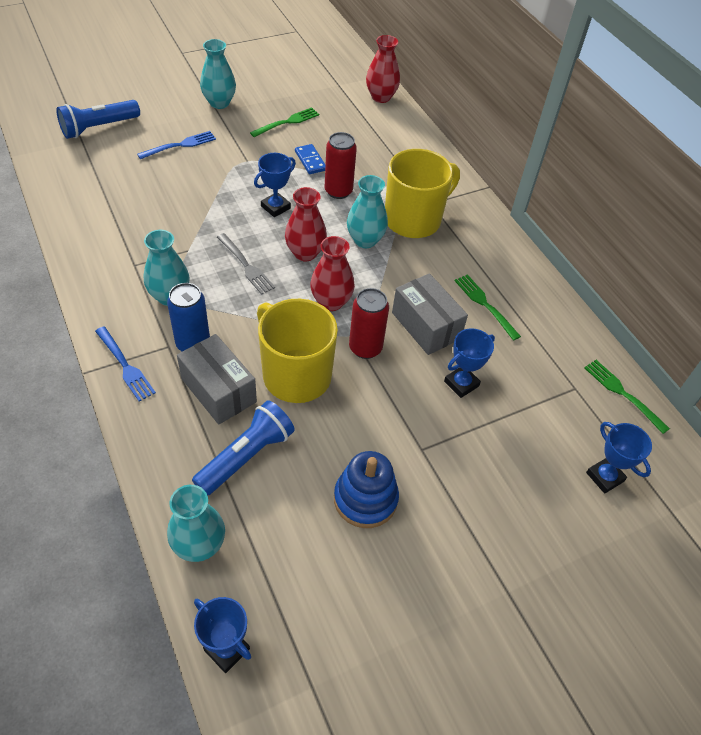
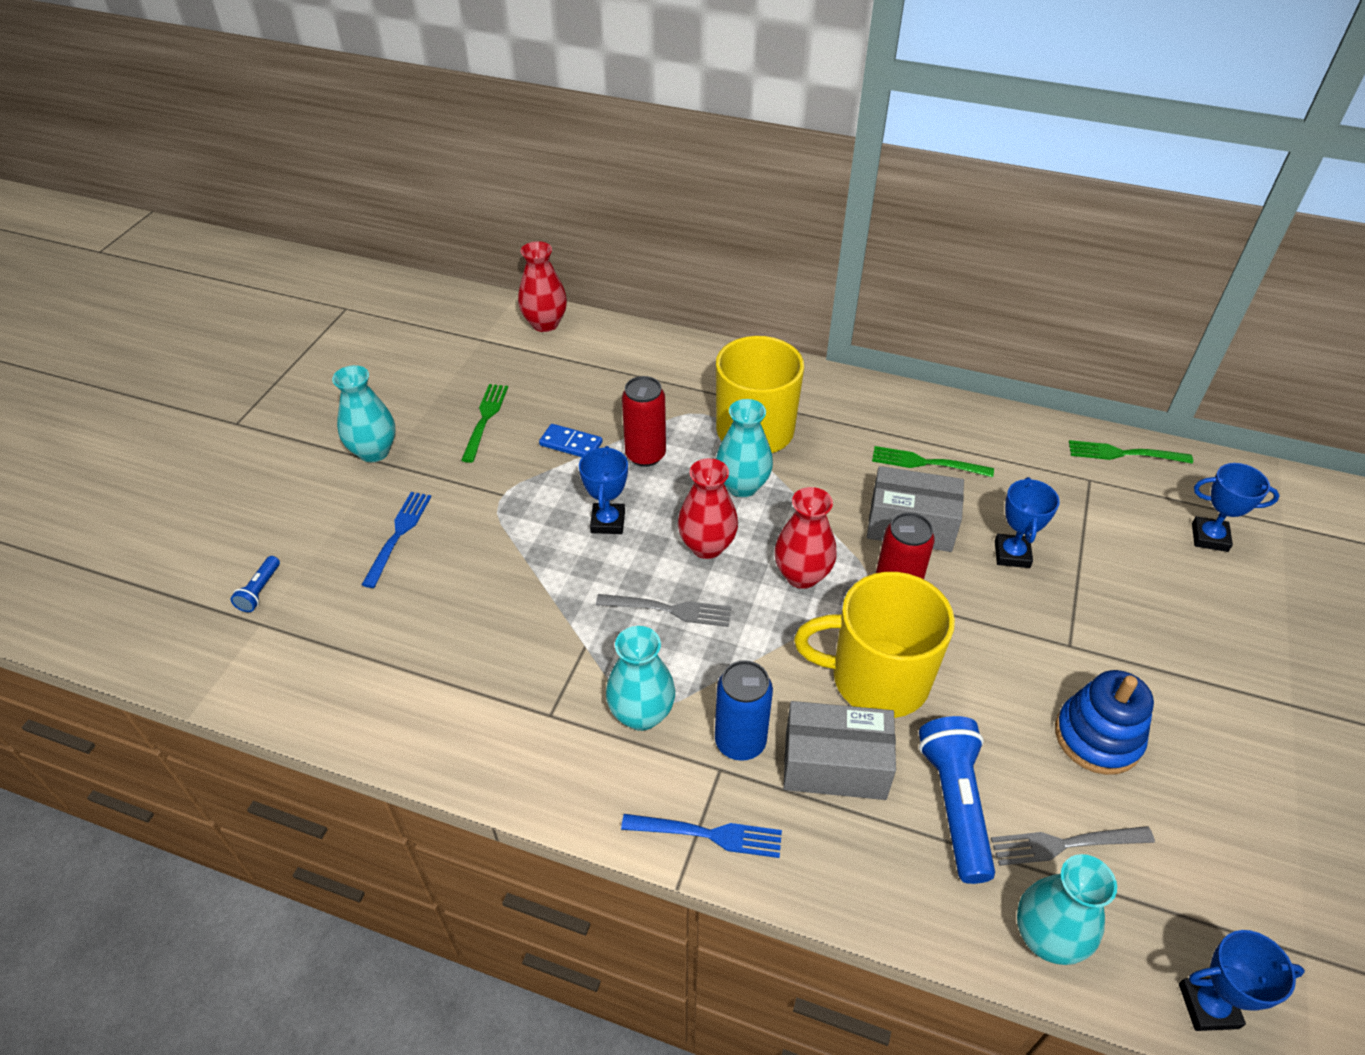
camera: 40 degrees left, 5 degrees down
(98, 128) = (260, 591): blue flashlight -> blue flashlight, size x0.48
(271, 522) = (1065, 844): none -> grey fork

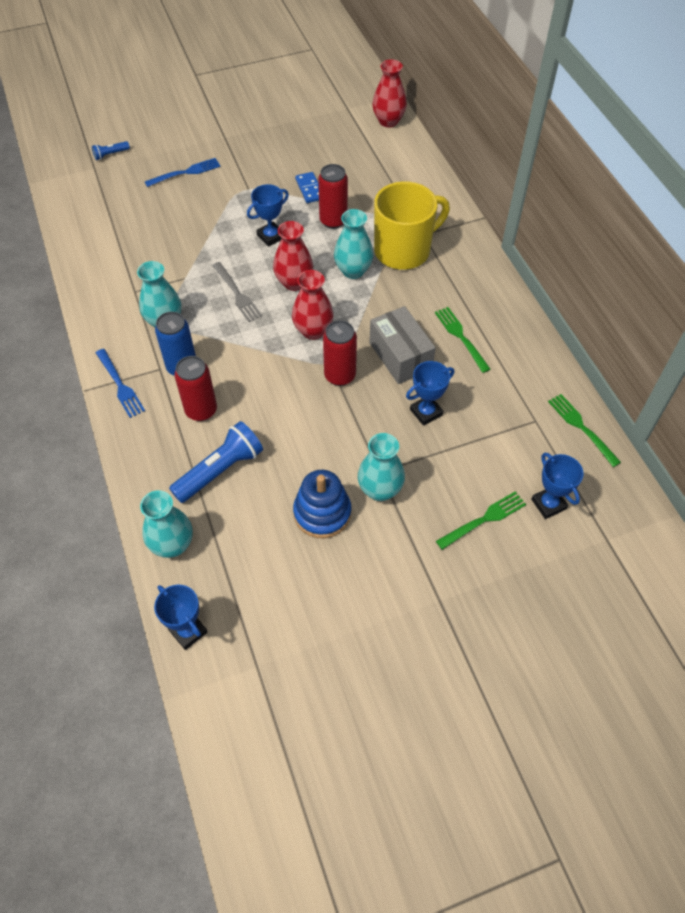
camera: 50 degrees right, 10 degrees up
(374, 451) = (227, 128): turquoise vase -> turquoise vase (380, 490)
(485, 419) = (291, 148): green fork -> green fork (484, 519)
(835, 765) = (201, 410): grey box -> red can
(877, 678) = (272, 398): yellow mug -> none
(1065, 844) = (236, 529): grey fork -> none

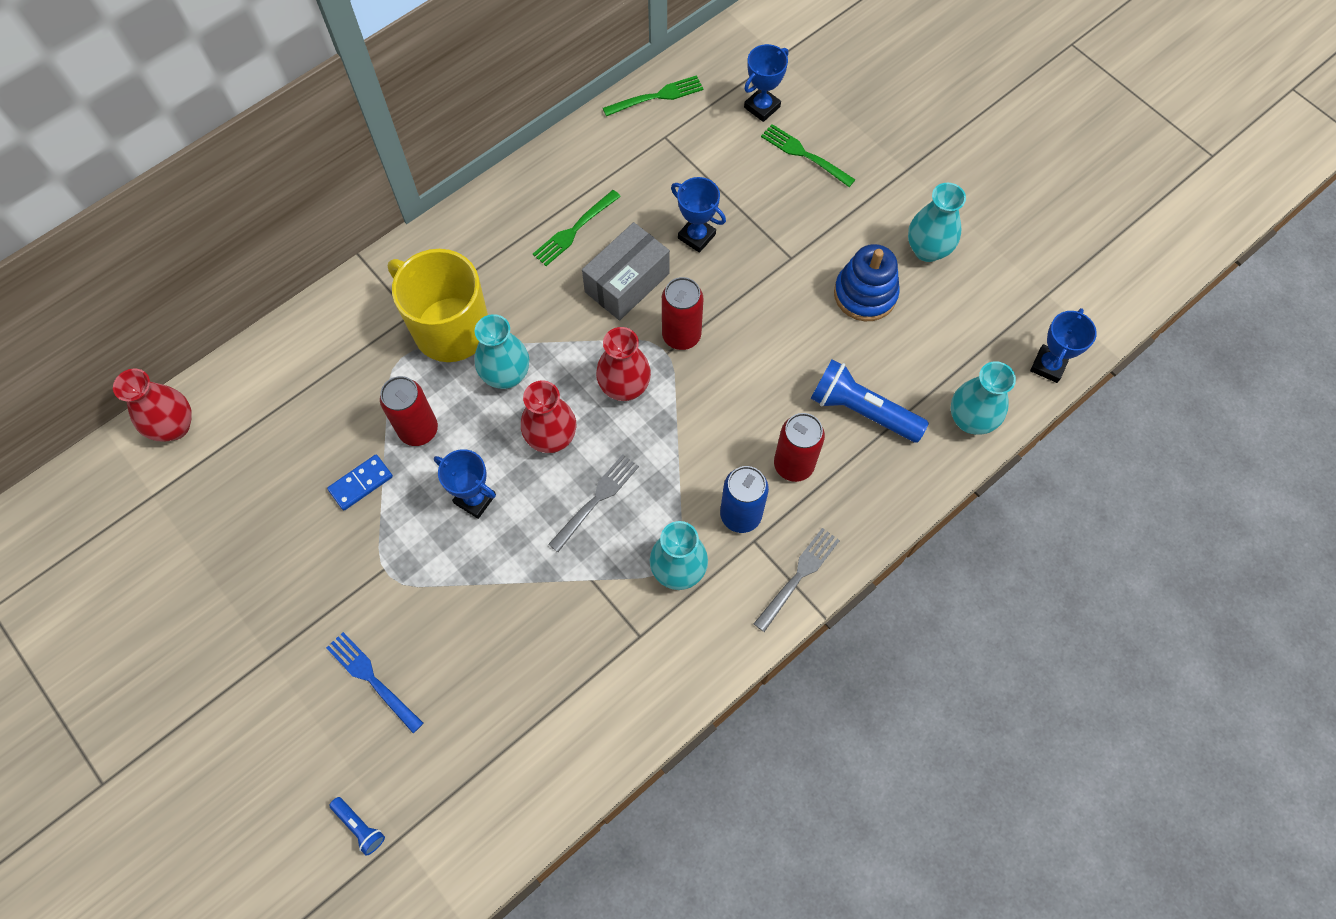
camera: 110 degrees left, 10 degrees up
(120, 385) = (798, 576): blue fork -> grey fork
(380, 490) = (813, 251): turquoise vase -> turquoise vase (927, 250)
(581, 427) = (657, 96): green fork -> green fork turned 150 degrees counterclockwise

